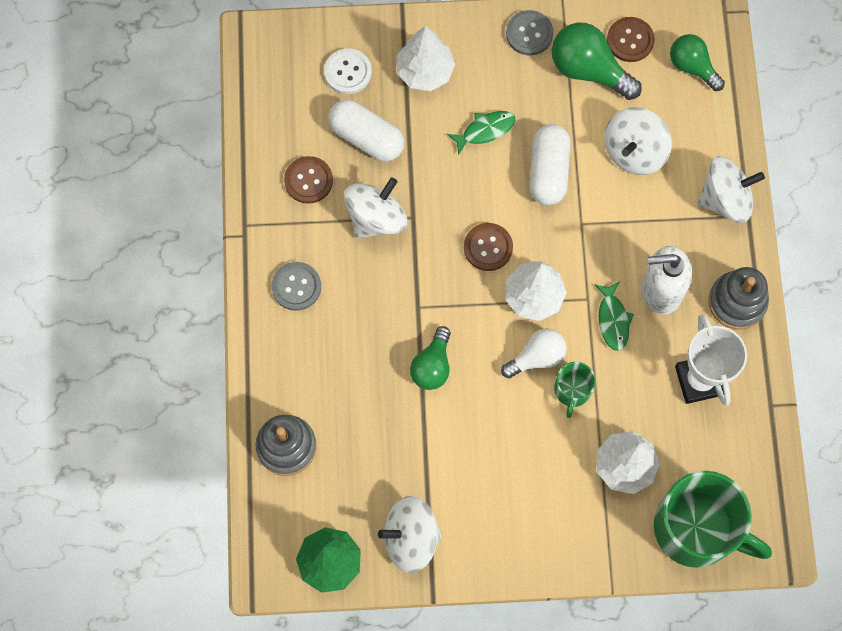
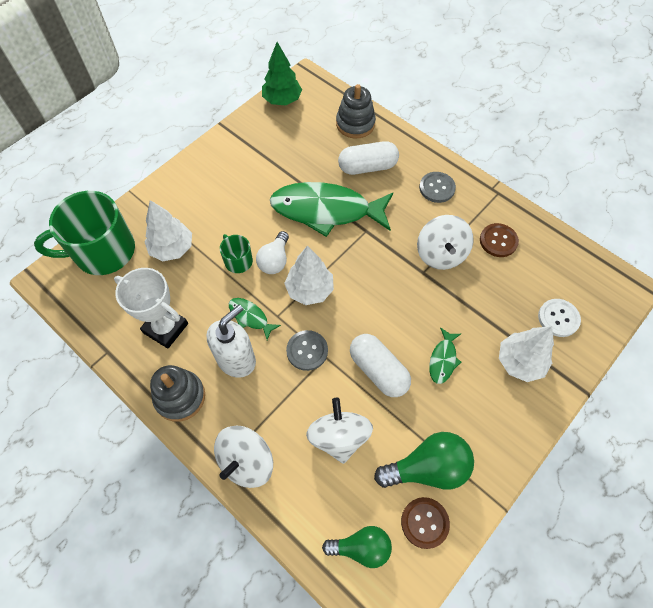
camera: 135 degrees right, 10 degrees down
(367, 137) = (500, 291): white capsule -> white capsule (367, 167)
(410, 538) = (254, 135): white spinning top -> none
(432, 366) = (326, 210): green light bulb -> green fish
(488, 247) = (364, 293): brown button -> none
(529, 34) = (492, 455): grey button -> grey button (307, 351)

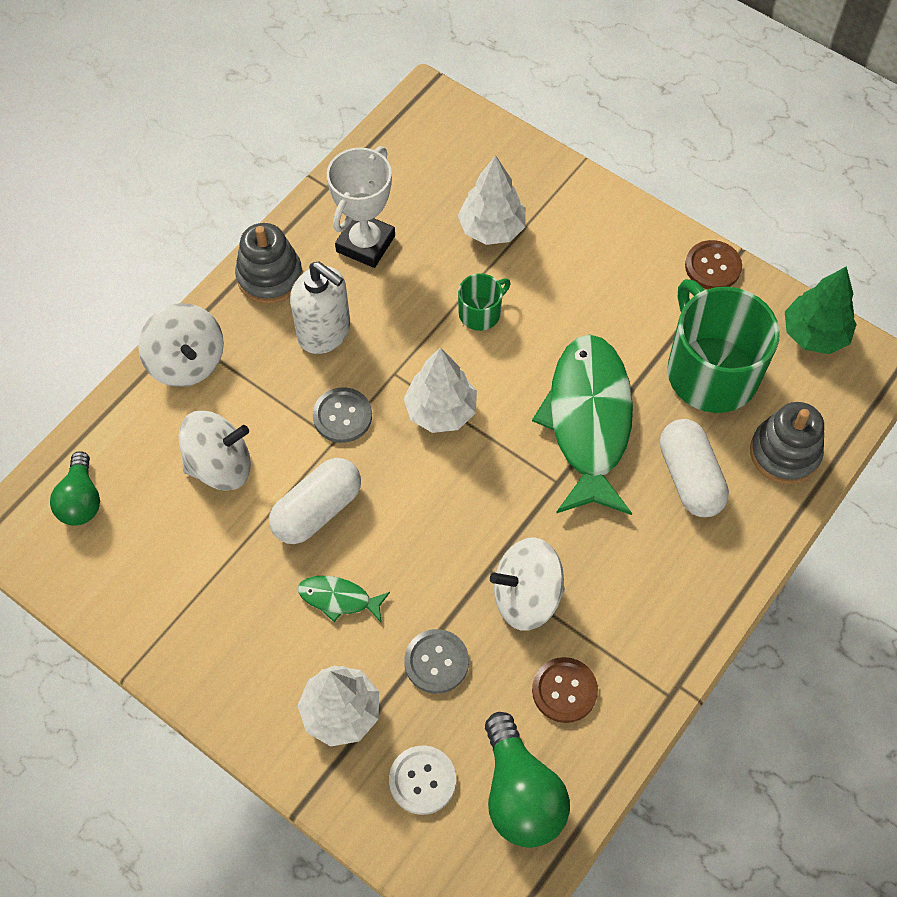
camera: 85 degrees right, 0 degrees up
(103, 251) = (477, 150): green mug -> green mug (711, 371)
(246, 462) = (187, 362): white spinning top -> white spinning top turned 150 degrees counterclockwise
(250, 317) = (390, 340): green fish -> none
(275, 260) = (486, 360): white light bulb -> none
(424, 523) = (108, 574): brown button -> brown button (713, 266)
(427, 468) = (178, 577): green light bulb -> green light bulb (520, 794)
(437, 188) = (663, 590): grey button -> grey button (436, 662)

